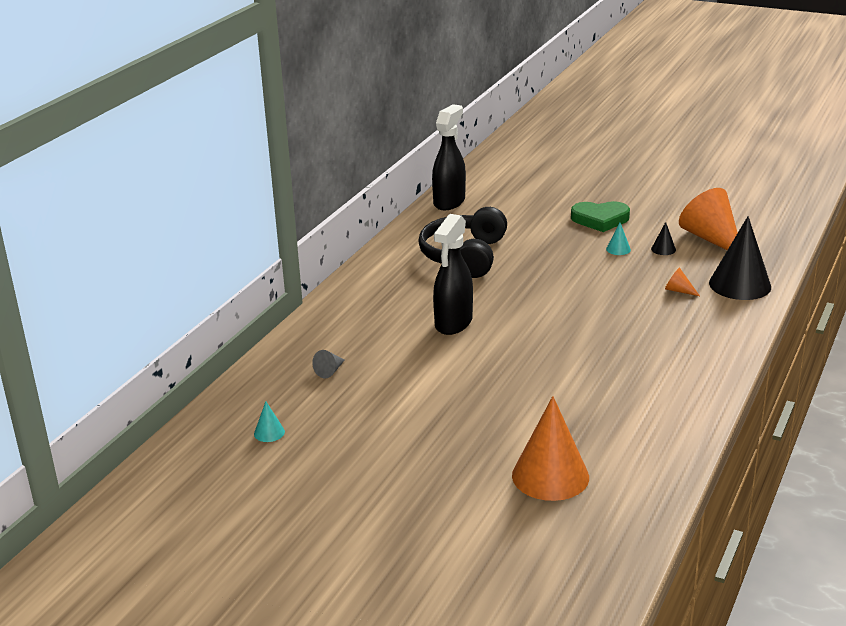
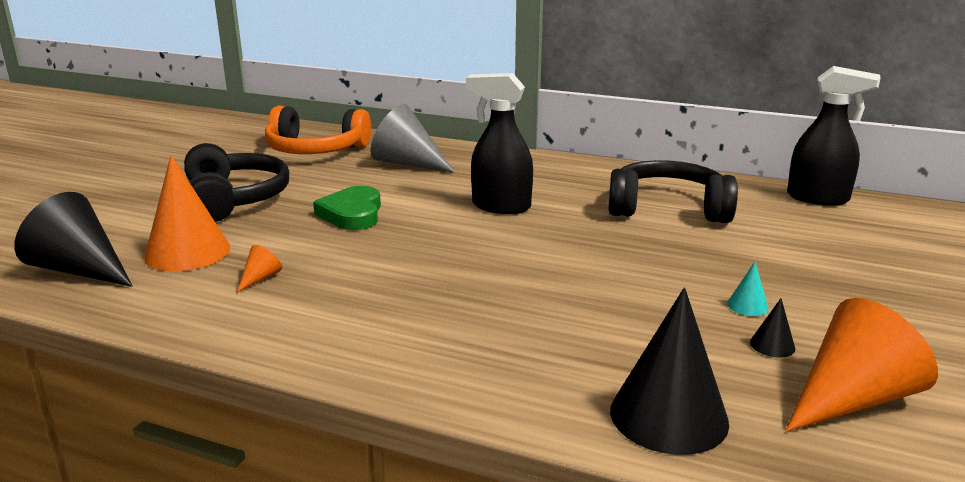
camera: 85 degrees right, 5 degrees down
(269, 432) = (315, 150): turquoise cone -> orange headphones
(330, 371) = (408, 163): grey cone -> grey cone, size x2.34
(420, 469) = (234, 199): none -> black headphones
(591, 532) = (80, 270): none -> black cone
(600, 219) = (848, 294): green heart -> green heart (352, 214)
(678, 290) = (624, 351): orange cone -> orange cone (260, 278)

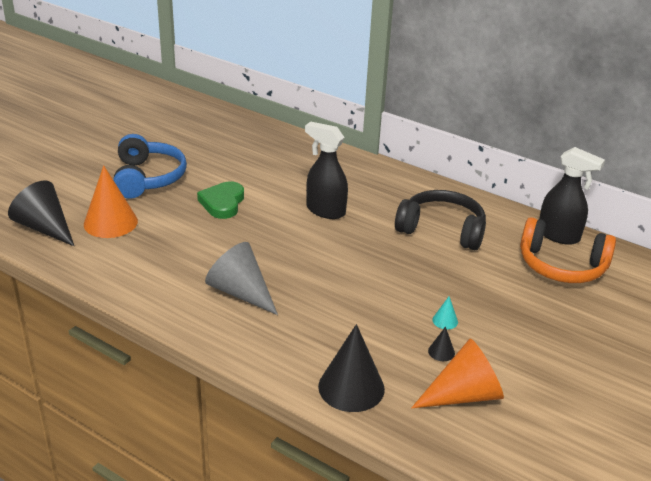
camera: 10 degrees right, 10 degrees up
(234, 199) = (148, 178): black headphones -> blue headphones
(260, 278) = (150, 251): orange cone -> none
(315, 150) = (215, 134): orange headphones -> orange headphones (561, 266)
(408, 163) = (276, 157): grey cone -> grey cone (241, 292)

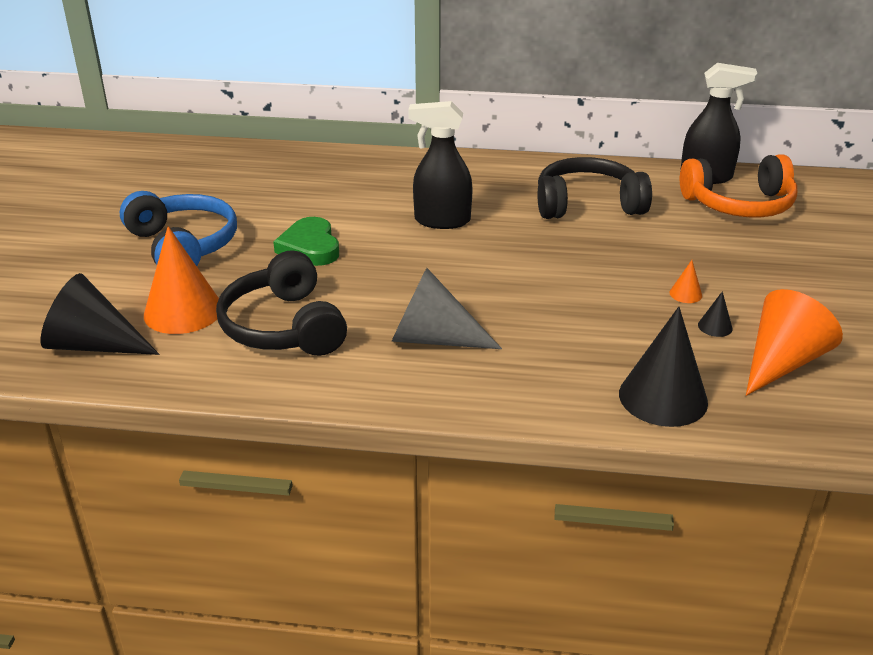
camera: 25 degrees left, 0 degrees up
(158, 252) = (283, 327): none -> black headphones
(445, 321) = (685, 294): turquoise cone -> orange cone

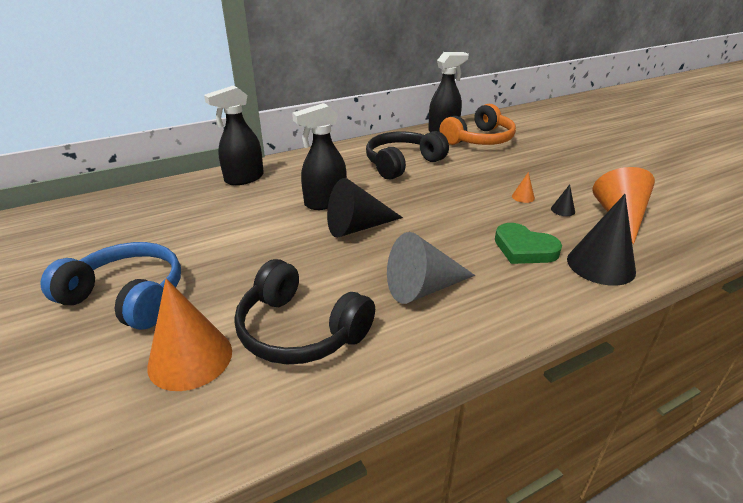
camera: 35 degrees left, 0 degrees up
(94, 345) = (124, 441): black cone -> black cone (357, 227)
(310, 247) = (248, 255): green heart -> green heart (524, 248)
(389, 167) = (244, 178): none -> black spray bottle

